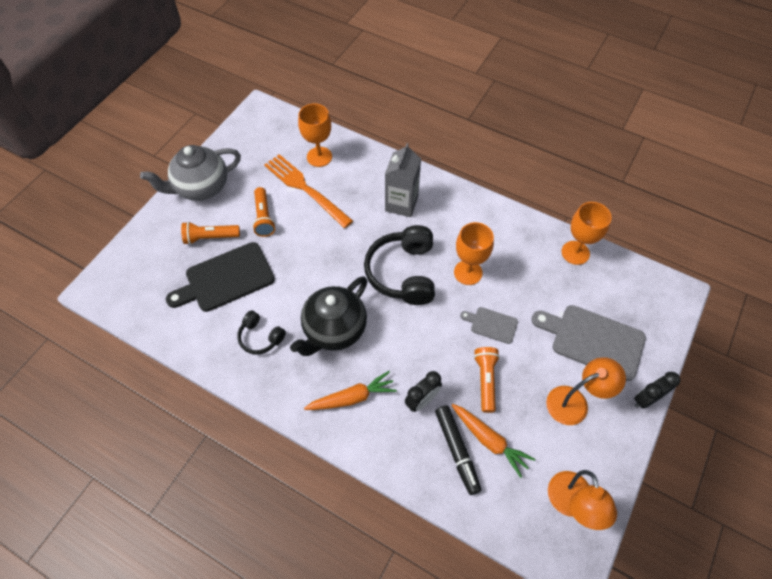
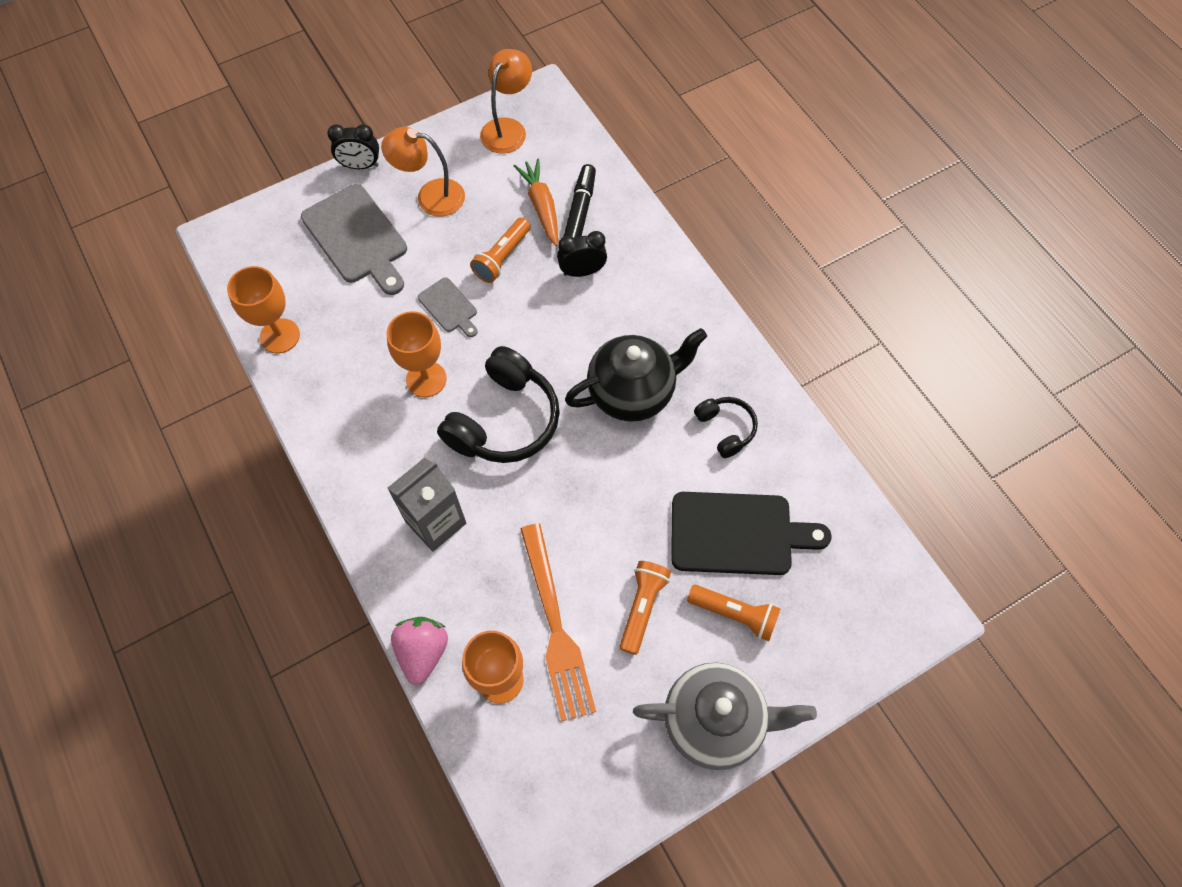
camera: 150 degrees left, 5 degrees up
(352, 397) = (654, 310): orange carrot -> none
(365, 150) = (423, 651): none -> pink strawberry

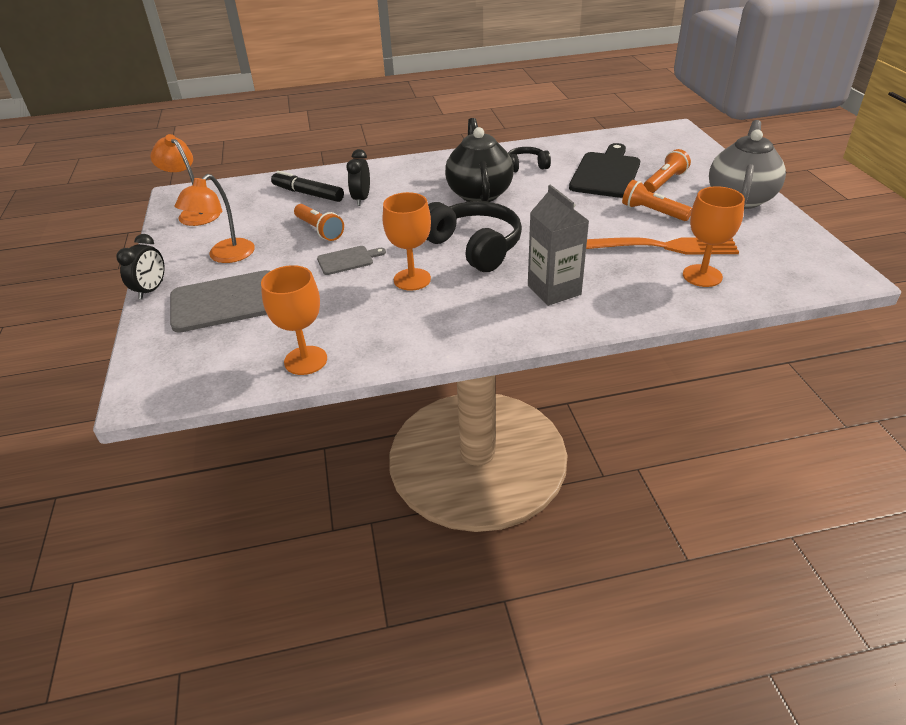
camera: 70 degrees left, 25 degrees down
(423, 651) = (673, 310): pink strawberry -> none
(541, 206) = (286, 208): orange carrot -> none

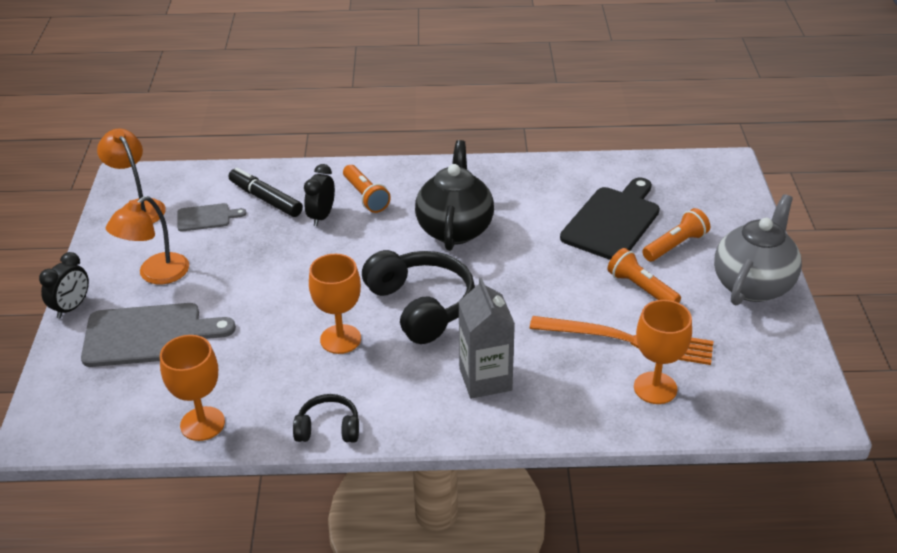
camera: 10 degrees right, 0 degrees up
(319, 230) = (263, 254): orange flashlight -> orange flashlight (365, 196)
(348, 260) = (281, 301): grey cutting board -> grey cutting board (206, 217)
(526, 166) = (523, 196): black headphones -> black headphones (328, 428)

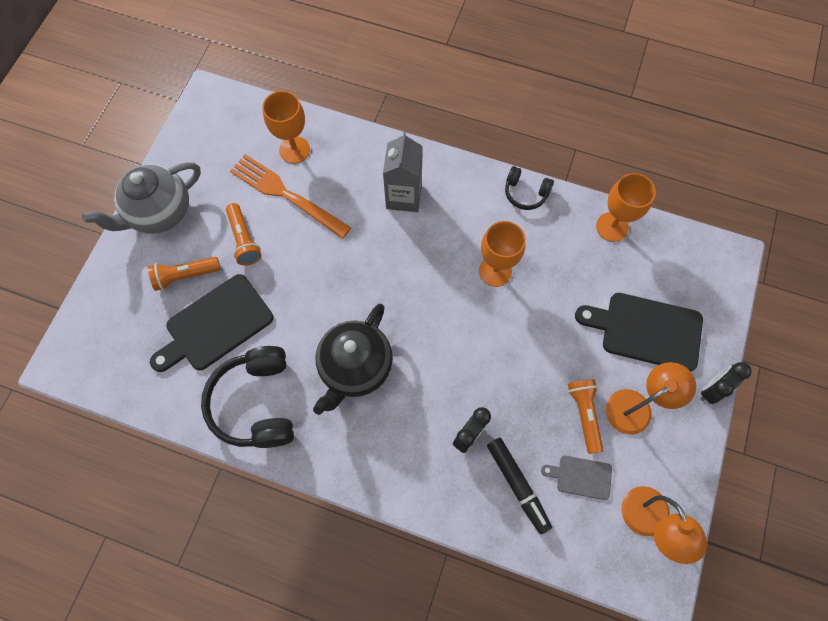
camera: 160 degrees left, 30 degrees up
(149, 335) = (646, 330): grey cutting board -> black cutting board
(365, 196) = (419, 450): orange flashlight -> orange flashlight (584, 414)
(421, 306) = (421, 284): black headphones -> black headphones (256, 403)

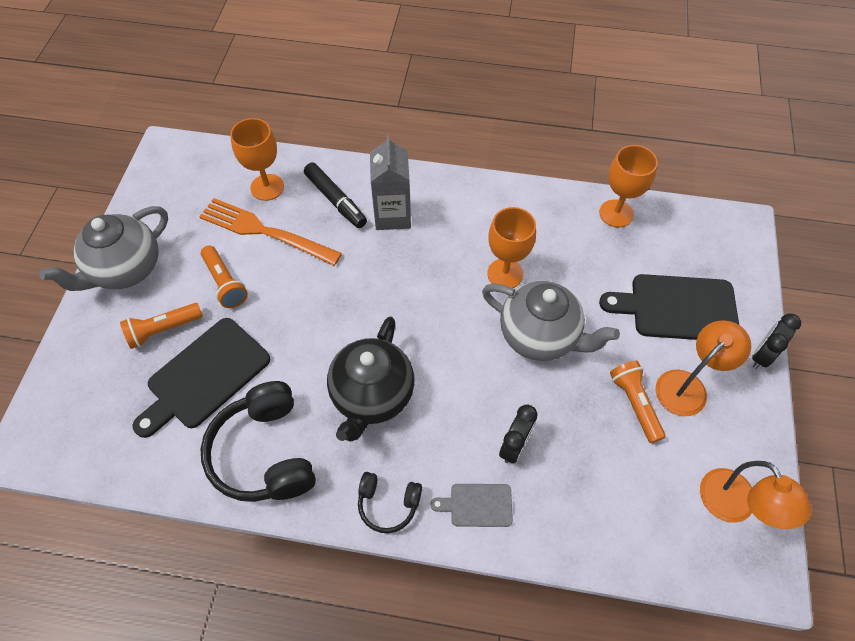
camera: 10 degrees left, 10 degrees down
(514, 337) = (540, 336): none -> grey teapot
(517, 485) = (580, 492): black marker -> black marker (335, 200)
(525, 193) = (520, 194): black headphones -> black headphones (388, 504)
(581, 477) = (648, 470): grey cutting board -> grey cutting board (477, 505)

